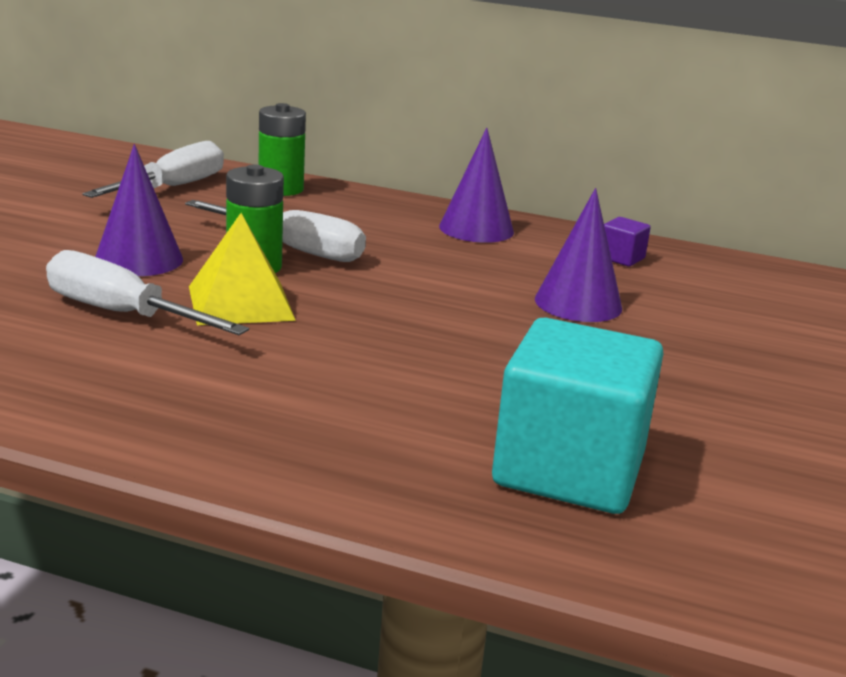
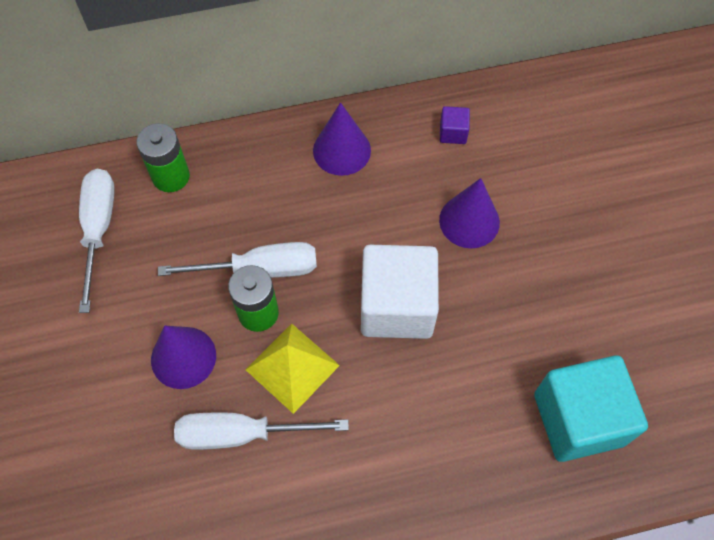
camera: 30 degrees left, 40 degrees up
(417, 315) = (397, 306): none -> white cube

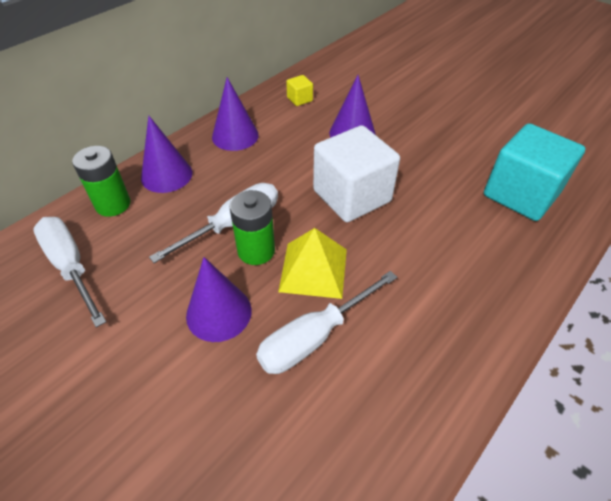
camera: 35 degrees left, 15 degrees down
(240, 167) = (166, 175): none -> purple cone
(453, 133) = (299, 99): purple cube -> yellow cube

